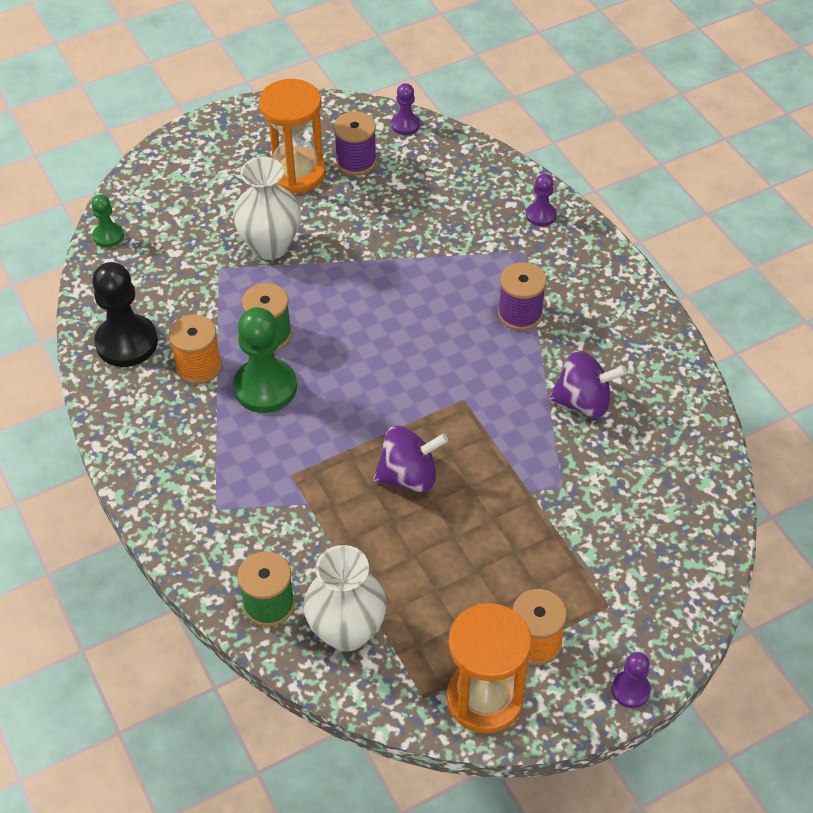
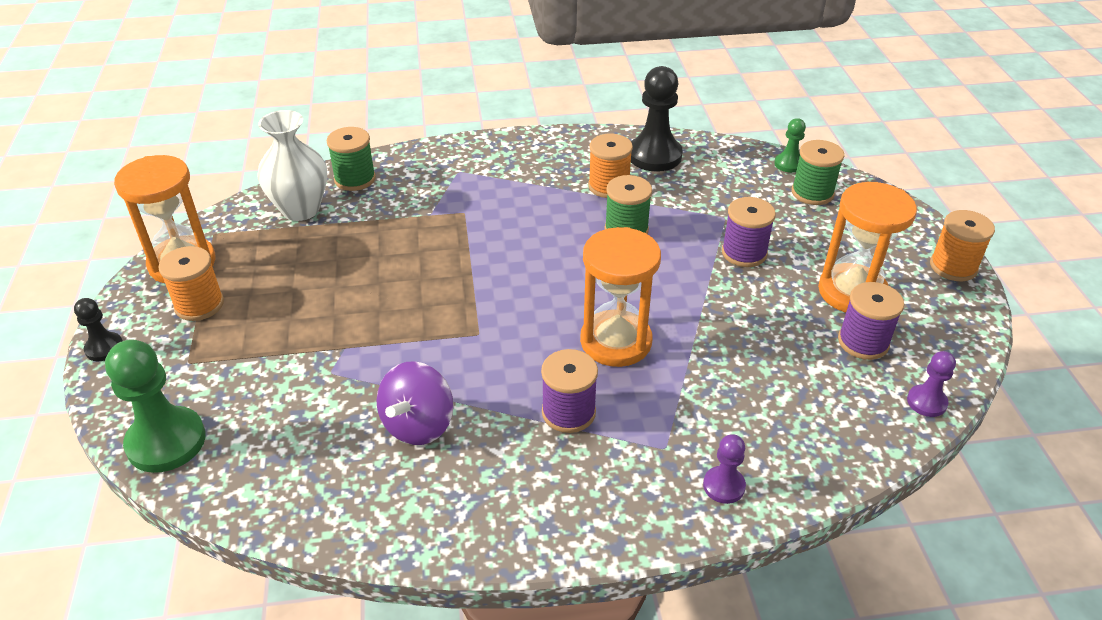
camera: 110 degrees right, 10 degrees down
(155, 213) = (812, 193): none -> green spool
(235, 118) = (953, 266): none -> orange spool
(265, 387) = (565, 216): green pawn -> green pawn (166, 442)
(270, 246) = (744, 253): white vase -> purple spool
(409, 476) = (415, 276): purple spinning top -> none
(427, 305) = (616, 341): none -> orange hourglass
(630, 690) = (104, 348): purple pawn -> black pawn

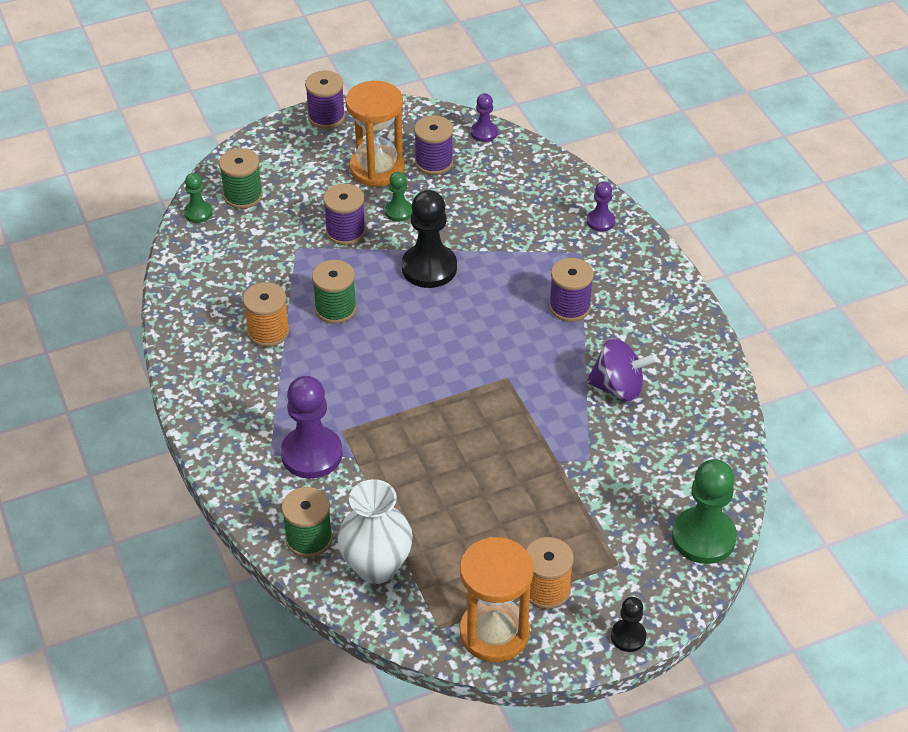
camera: 105 degrees left, 5 degrees up
(445, 192) = (312, 454): none -> purple pawn
(616, 341) = (484, 293): orange hourglass -> none
(654, 156) = (205, 306): black pawn -> black pawn (429, 268)
(772, 297) = (398, 211): none -> green pawn
(953, 266) = (326, 117): orange spool -> purple spool

